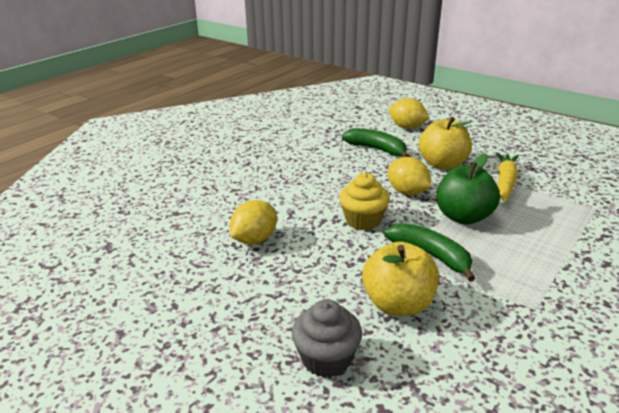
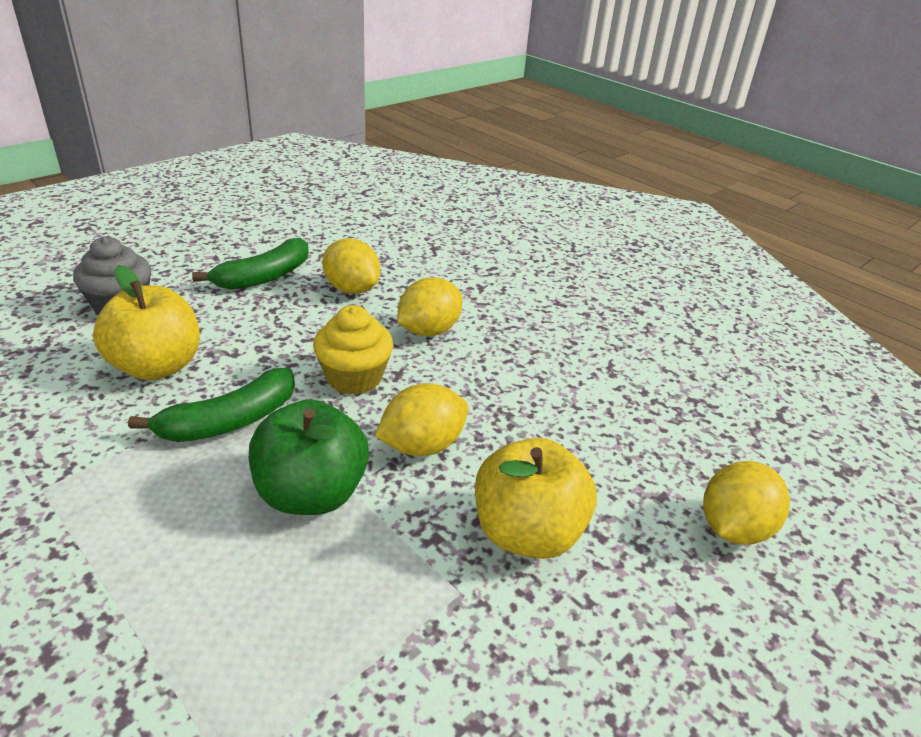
camera: 95 degrees right, 5 degrees up
(299, 202) = (429, 331): none -> yellow lemon
(377, 149) = (606, 448): green banana -> green banana (264, 276)
(505, 182) = (416, 620): yellow carrot -> none

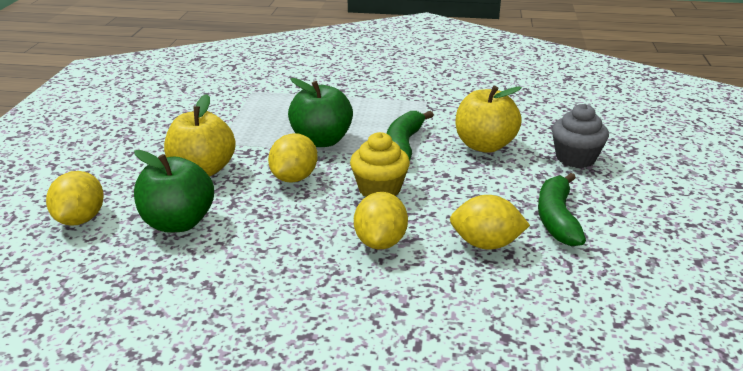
camera: 145 degrees right, 5 degrees down
(607, 453) = (178, 223): none -> green apple

